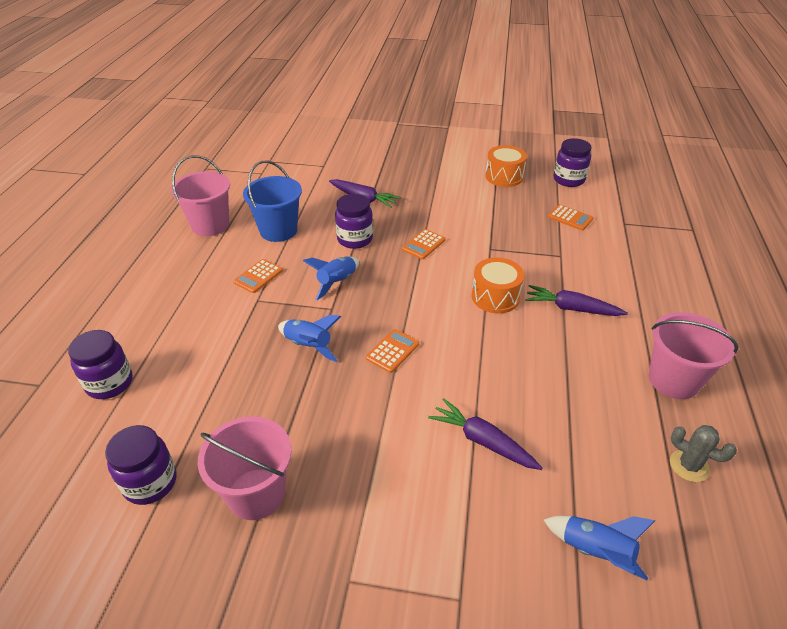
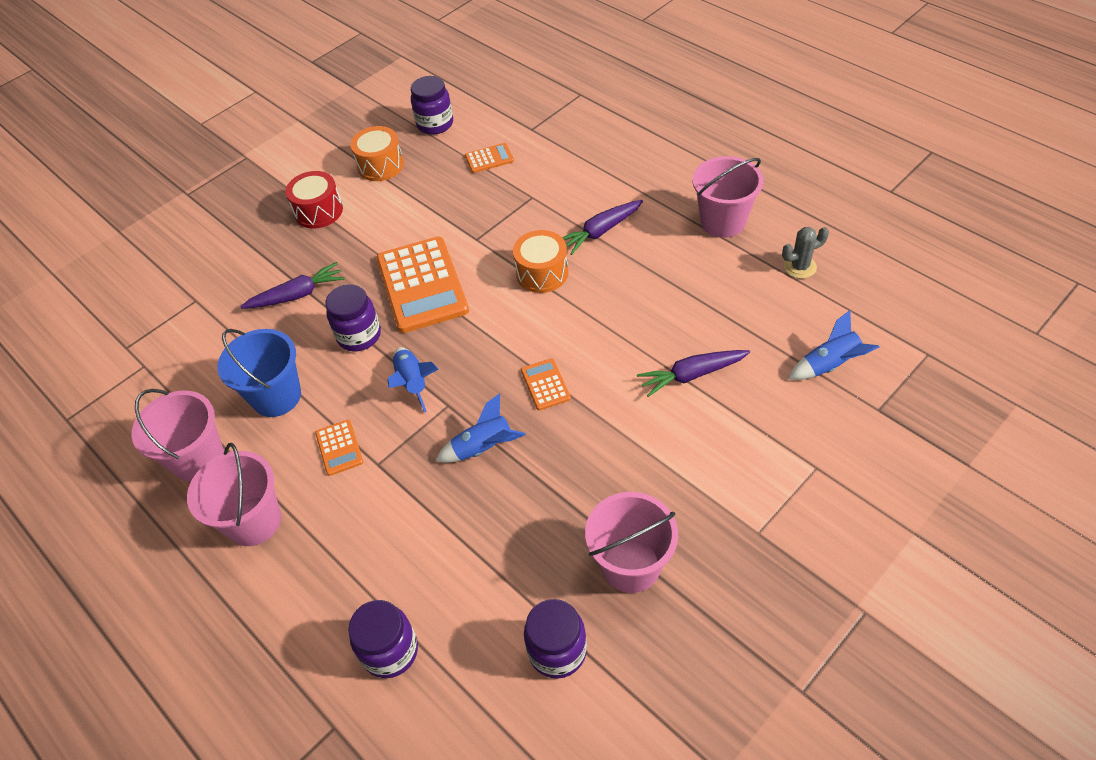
camera: 50 degrees left, 10 degrees up
(179, 269) = (254, 521): none -> pink bucket
(423, 244) = (422, 285): orange calculator -> orange calculator, size x2.20
(437, 173) = (319, 211): none -> red drum

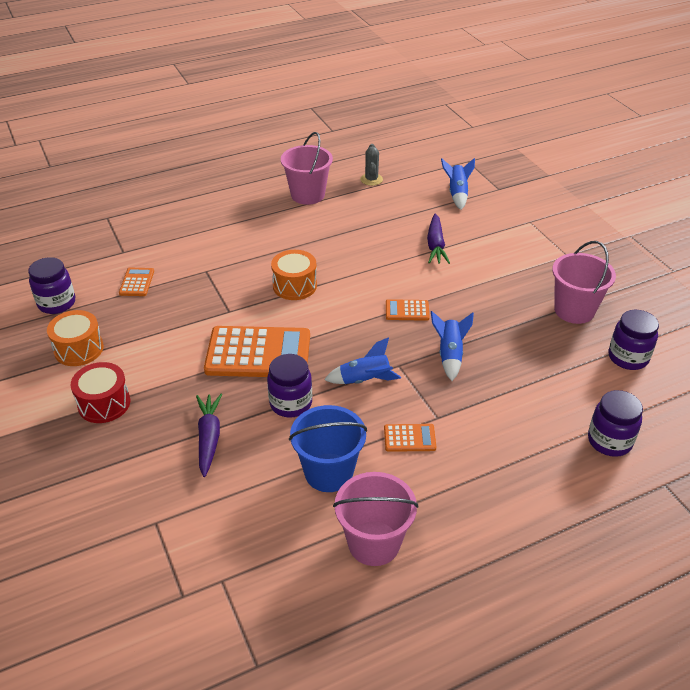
camera: 75 degrees left, 10 degrees down
(254, 521) = (462, 508): pink bucket -> none
(600, 231) = (273, 247): purple carrot -> none

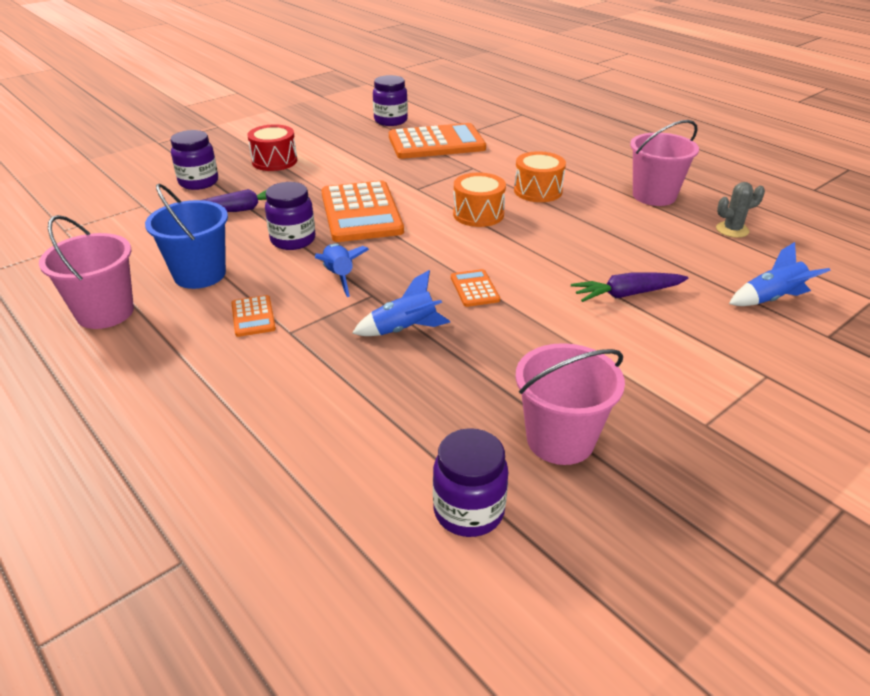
camera: 75 degrees right, 5 degrees down
(79, 349) = (337, 139): orange drum -> orange drum (538, 191)
(136, 282) = (436, 143): orange calculator -> orange calculator, size x2.20
(609, 441) = (269, 492): purple jar -> purple jar (198, 182)

